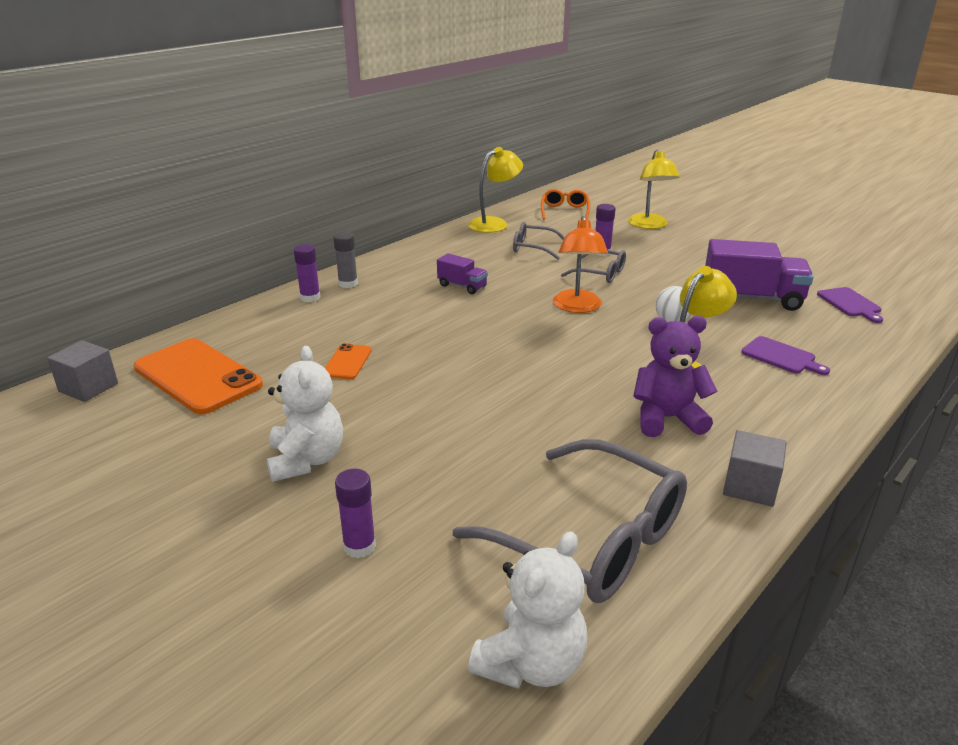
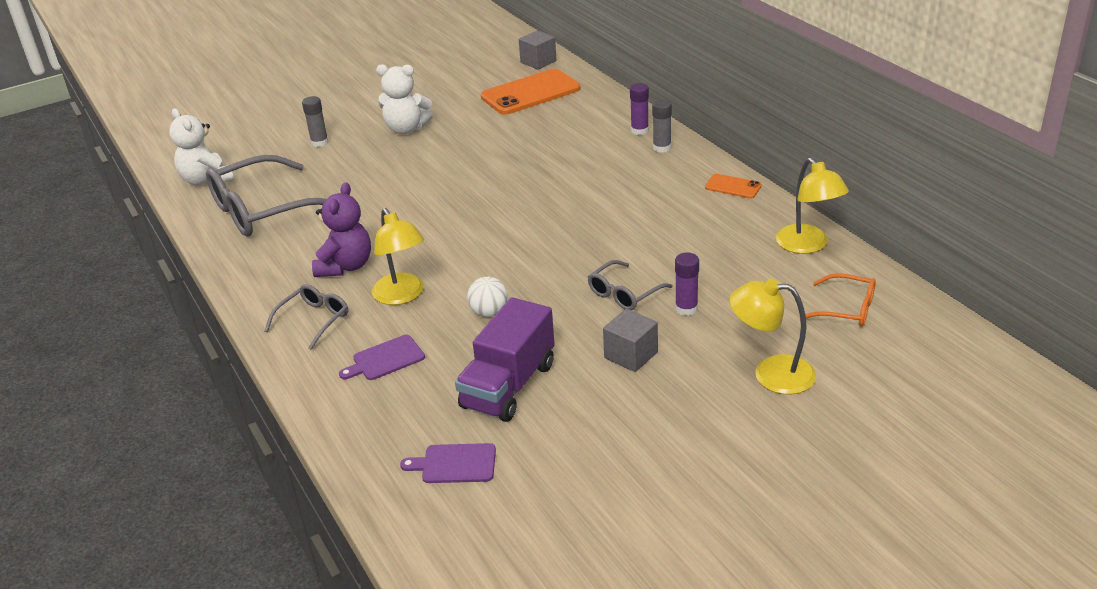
camera: 110 degrees right, 5 degrees up
(347, 362) = (516, 144): orange phone -> orange phone (733, 187)
(359, 546) = (319, 142): purple glue stick -> grey glue stick
(462, 286) = (630, 204): purple truck -> none
(533, 248) = (717, 261): grey glasses -> grey glasses (313, 320)
(577, 307) = (550, 262): orange lamp -> none
(750, 486) = (250, 279): grey cube -> grey cube (631, 355)

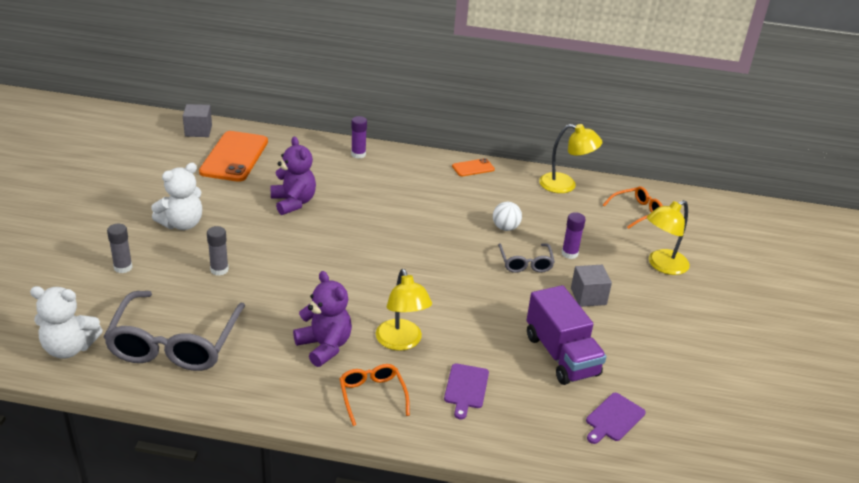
camera: 55 degrees left, 0 degrees up
(313, 320) = (372, 396): grey glasses -> orange glasses
(402, 296) = (401, 342): yellow lamp -> yellow lamp turned 60 degrees clockwise
(489, 312) = (473, 319): white ball -> white ball (505, 228)
(513, 148) = (293, 202): none -> purple teddy bear
(662, 148) = (392, 160): grey glue stick -> grey glue stick (219, 270)

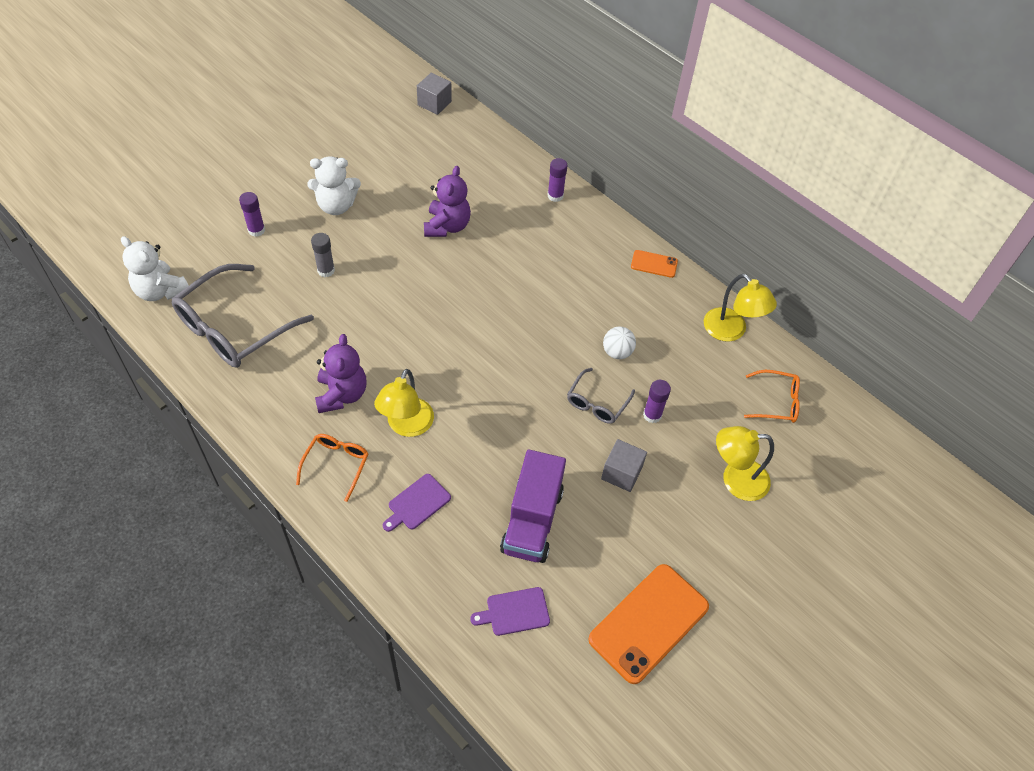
camera: 35 degrees right, 20 degrees up
(123, 267) = (256, 230): grey glue stick -> purple glue stick
(234, 157) = (440, 149): orange phone -> orange phone (649, 623)

